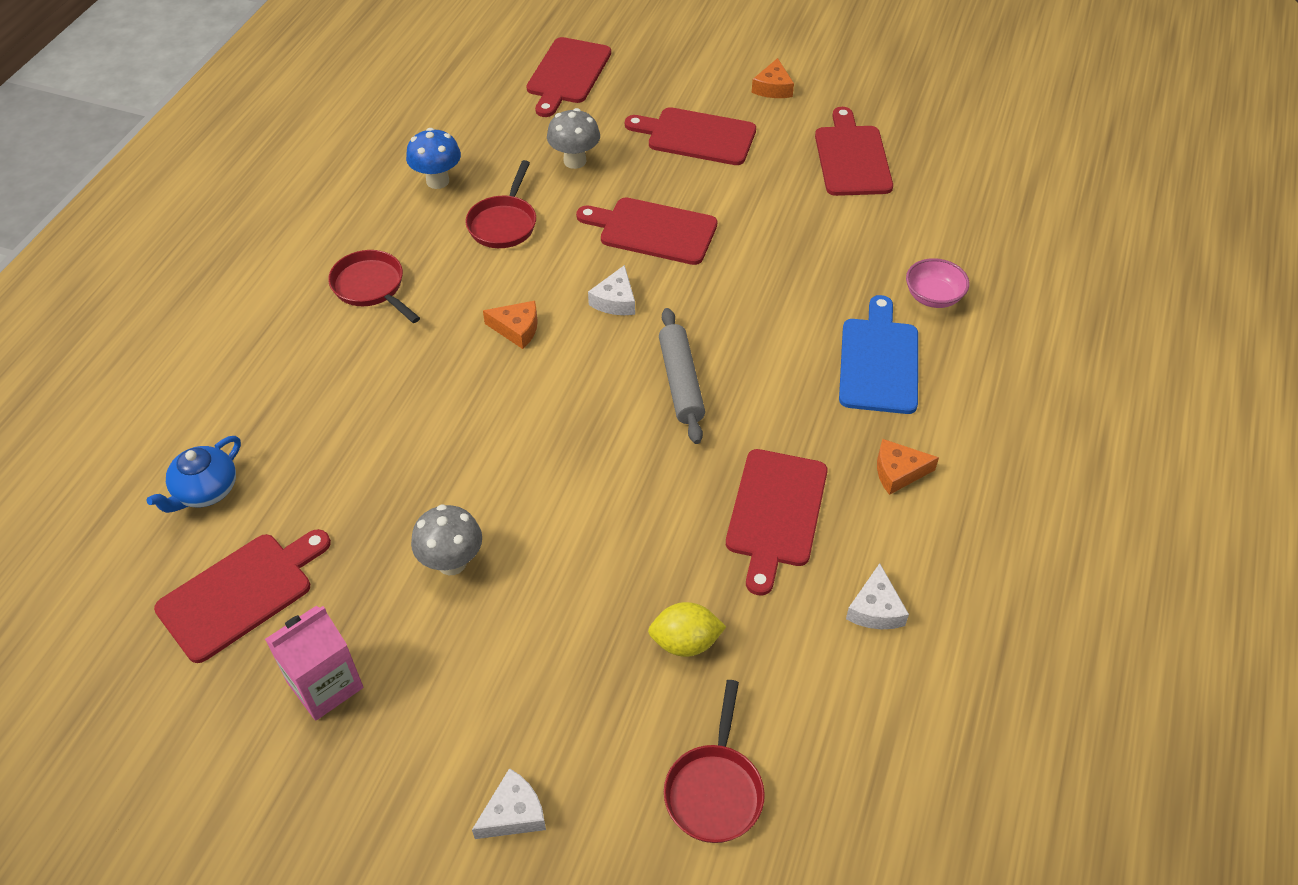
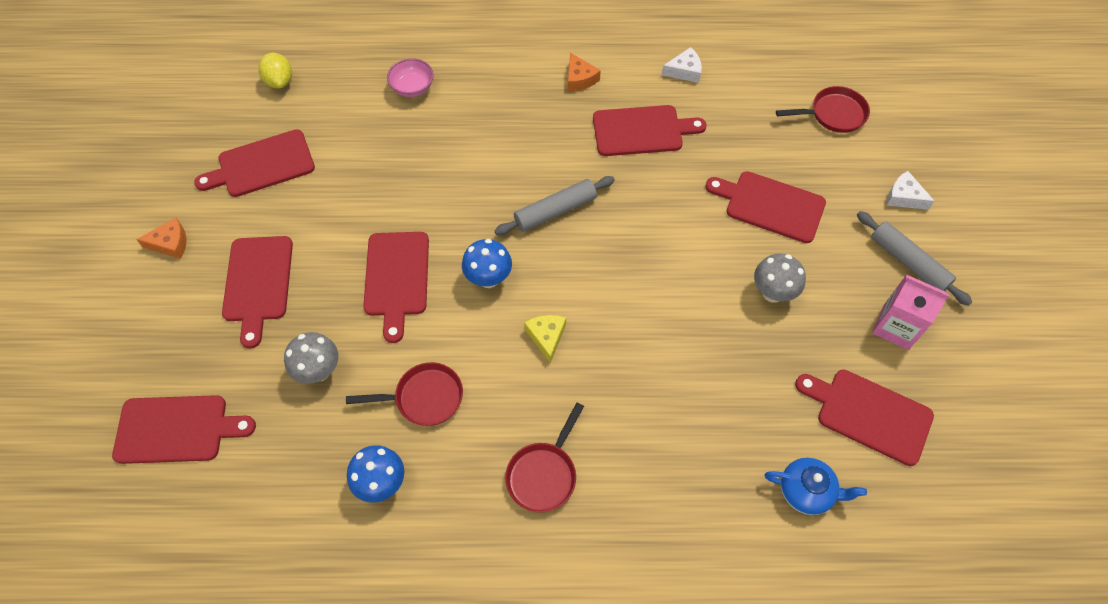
camera: 110 degrees left, 10 degrees up
(405, 756) = (908, 262): none -> grey rolling pin
(517, 329) = (546, 337): orange cheese -> yellow cheese
(583, 618) = (770, 205): none -> red cutting board
(615, 300) = (488, 278): white cheese -> blue mushroom
(685, 642) = (756, 151): yellow lemon -> yellow lemon (279, 81)
(879, 361) = (488, 105): blue cutting board -> none

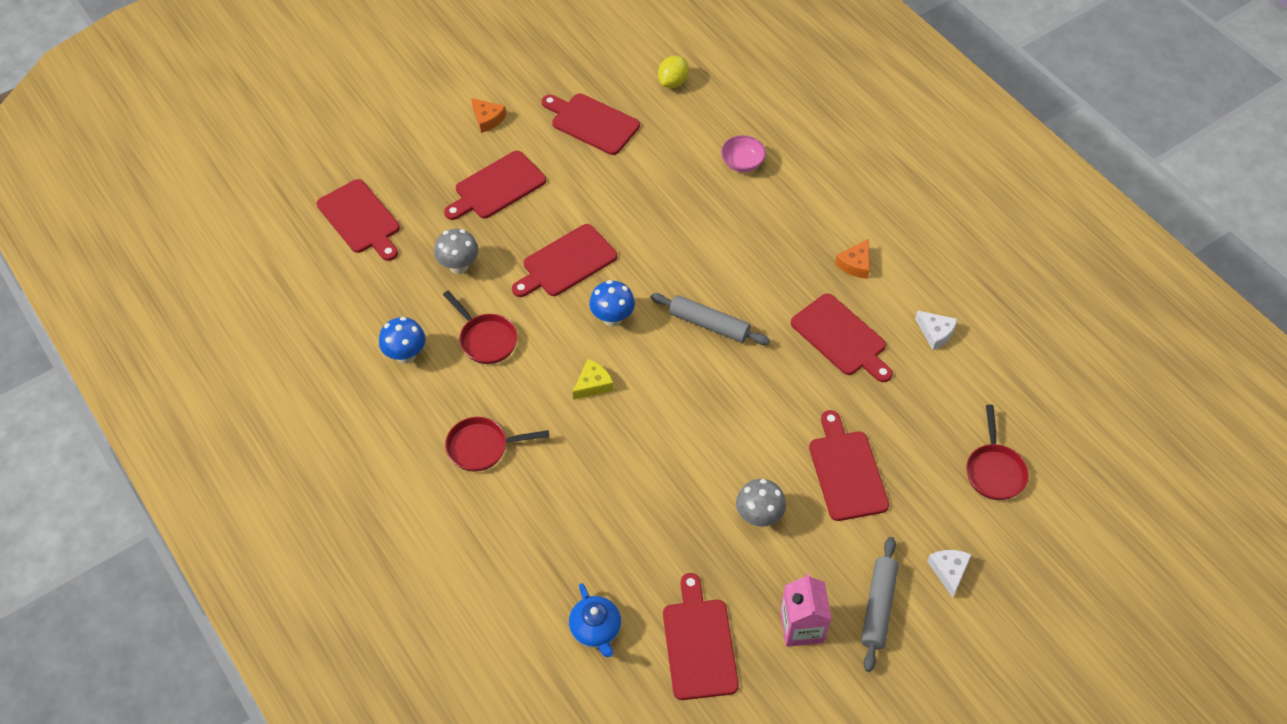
camera: 55 degrees right, 5 degrees down
(833, 114) = (994, 471): red pan -> red pan turned 45 degrees clockwise

